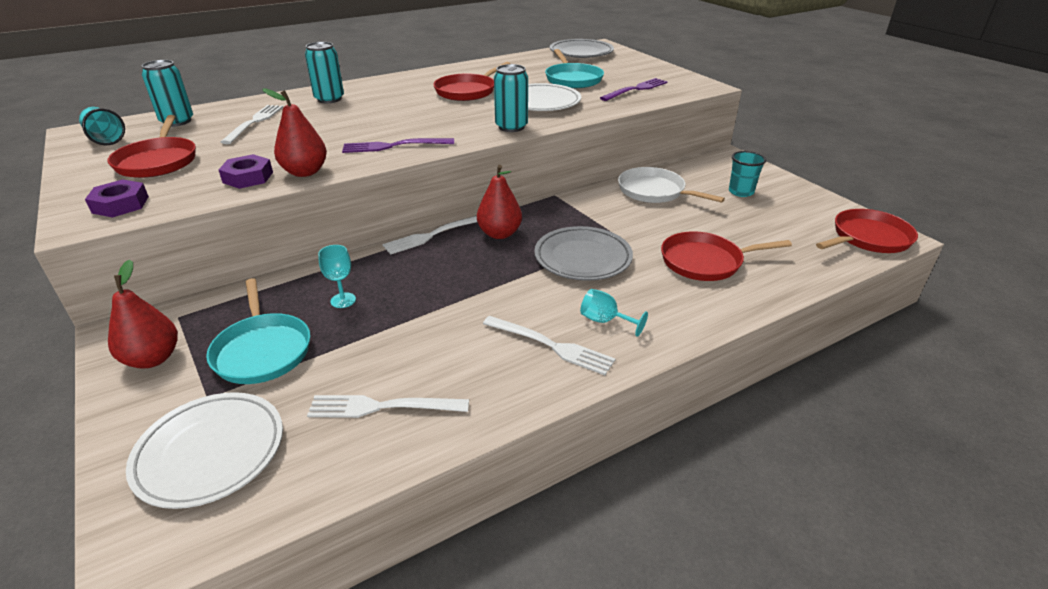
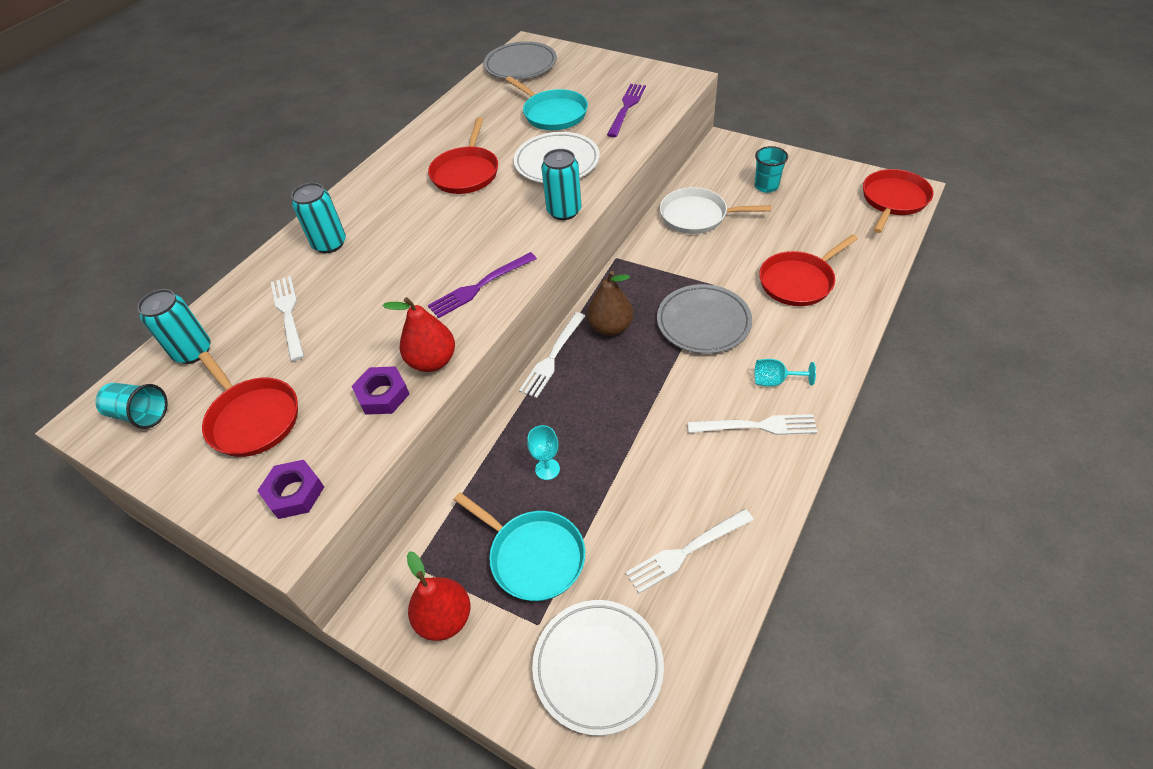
camera: 25 degrees left, 15 degrees up
(499, 234) = (610, 327): red pear -> brown pear

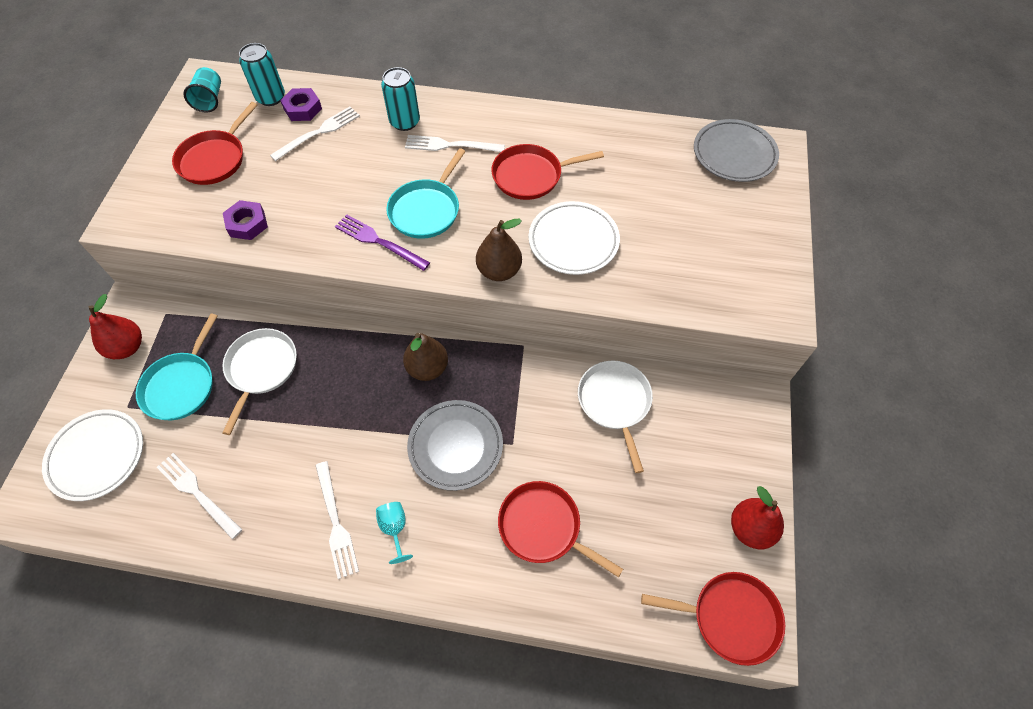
camera: 65 degrees right, 10 degrees up
(294, 493) = (153, 211): purple nut -> purple nut (302, 109)
(432, 361) = (287, 241): red pear -> red pear (750, 528)
(547, 469) = (261, 369): turquoise goblet -> white pan
(552, 358) = (379, 334): white fork -> white fork (449, 145)
(553, 114) = (656, 211): turquoise pan -> turquoise pan (426, 210)
(564, 211) = (499, 271): turquoise can -> brown pear
(626, 107) = (697, 273): purple fork -> none
(766, 186) = (696, 463): turquoise cup -> none

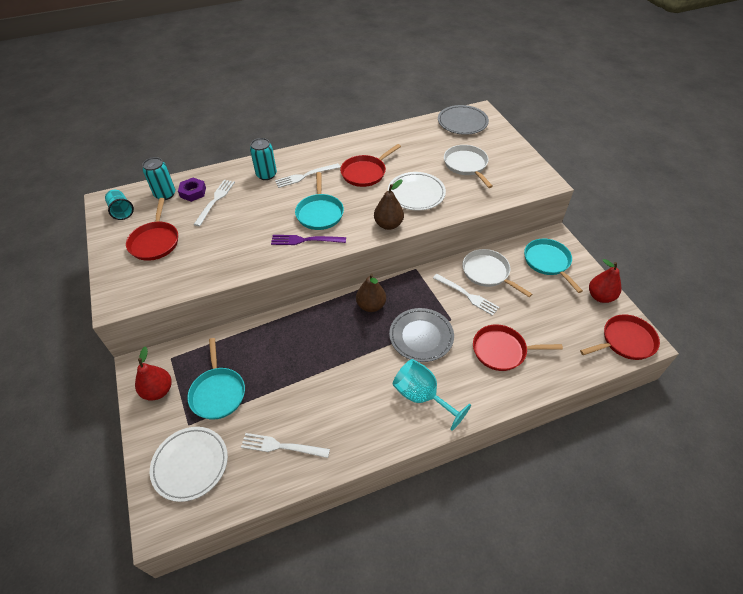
camera: 30 degrees left, 10 degrees down
(247, 224) = (210, 266): purple nut -> none
(261, 369) = (266, 356): white pan -> white pan (466, 165)
(336, 523) = (385, 413): white fork -> white fork (468, 295)
(395, 528) = (422, 396): turquoise goblet -> turquoise goblet, size x1.90
(715, 432) = (548, 262): none -> turquoise pan

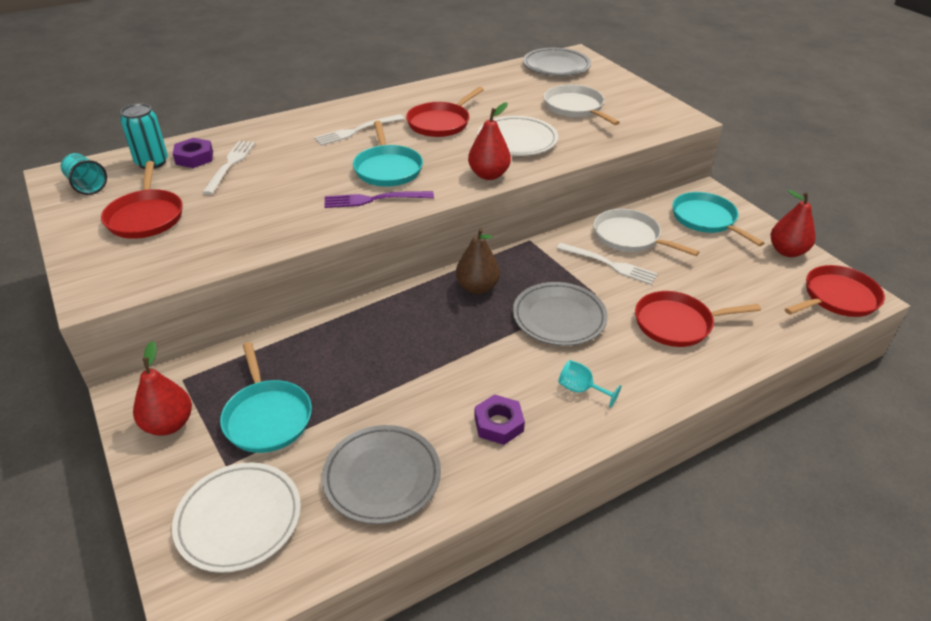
camera: 10 degrees left, 10 degrees down
(266, 175) = (300, 132): turquoise can -> none
(281, 446) = (382, 477): white fork -> grey plate
(362, 416) = (498, 424): none -> purple nut
(388, 224) = (488, 175): brown pear -> red pear
(422, 396) = (581, 390): turquoise goblet -> turquoise goblet, size x0.53

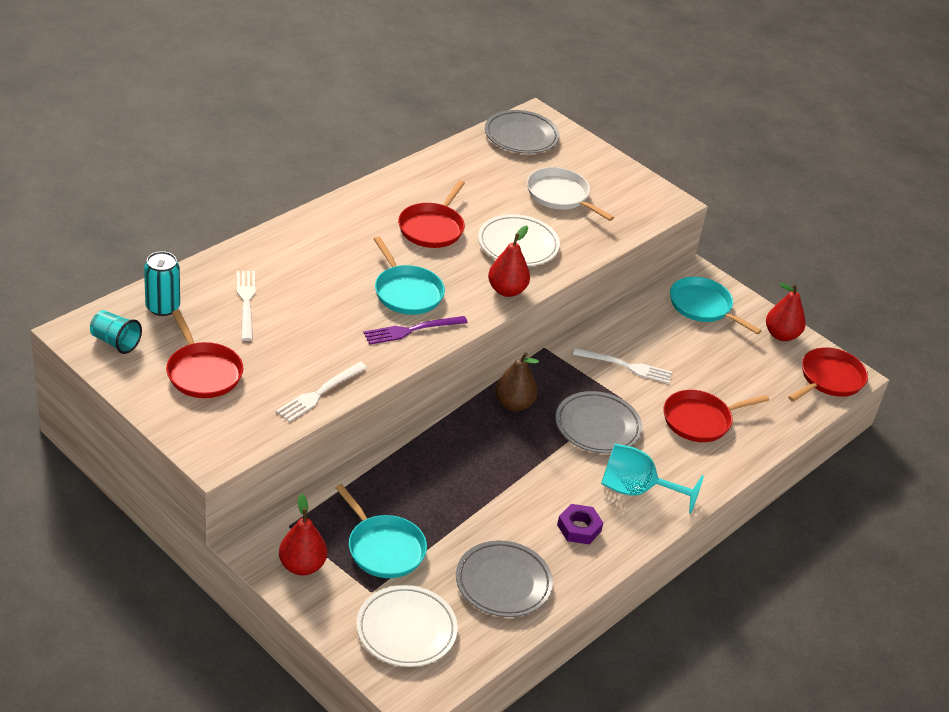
camera: 20 degrees left, 0 degrees up
(194, 158) = (203, 297): purple nut -> none
(356, 131) = (350, 246): white fork -> white fork (319, 394)
(581, 390) = (636, 490): turquoise goblet -> turquoise goblet, size x1.90
(629, 237) = (636, 334): white pan -> none

